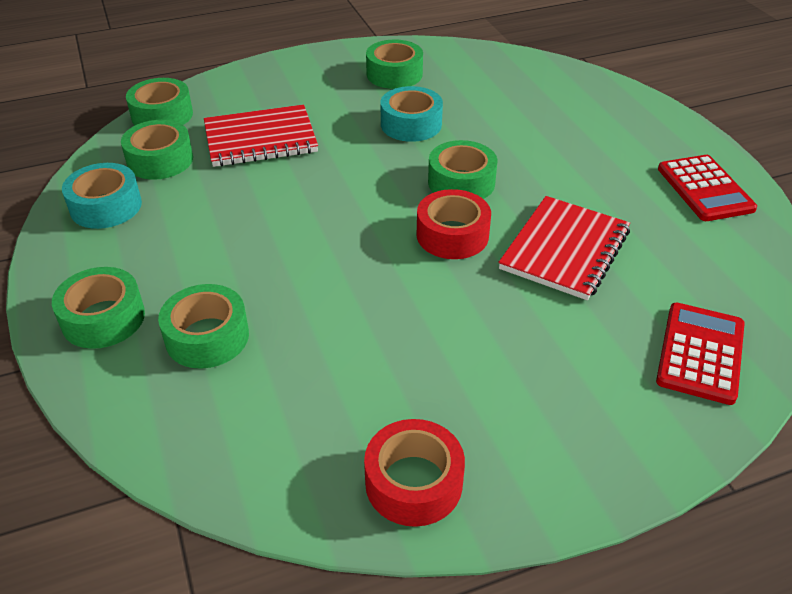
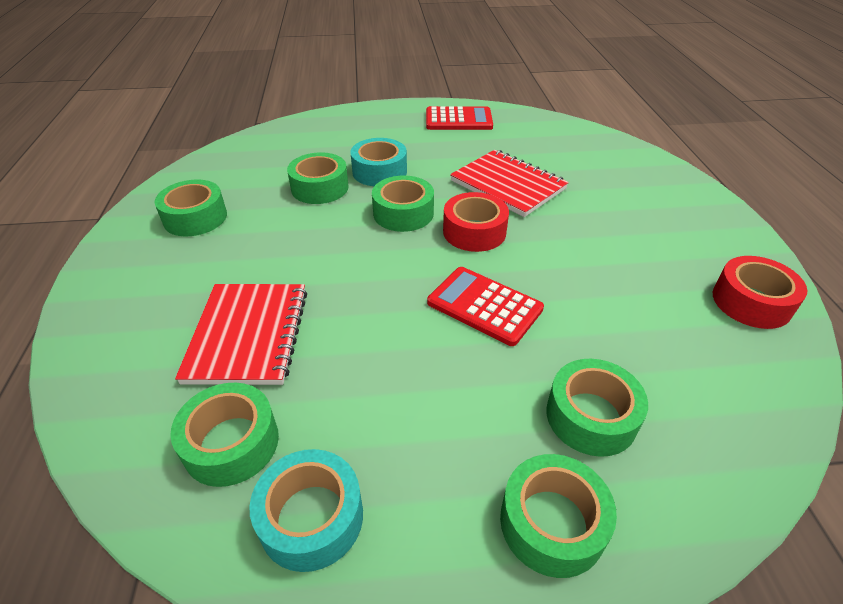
camera: 75 degrees left, 0 degrees up
(162, 115) = (113, 434): green tape -> green tape (320, 188)
(411, 124) = (295, 223): turquoise tape -> turquoise tape (379, 171)
(700, 353) = (618, 162): red calculator -> red calculator (484, 306)

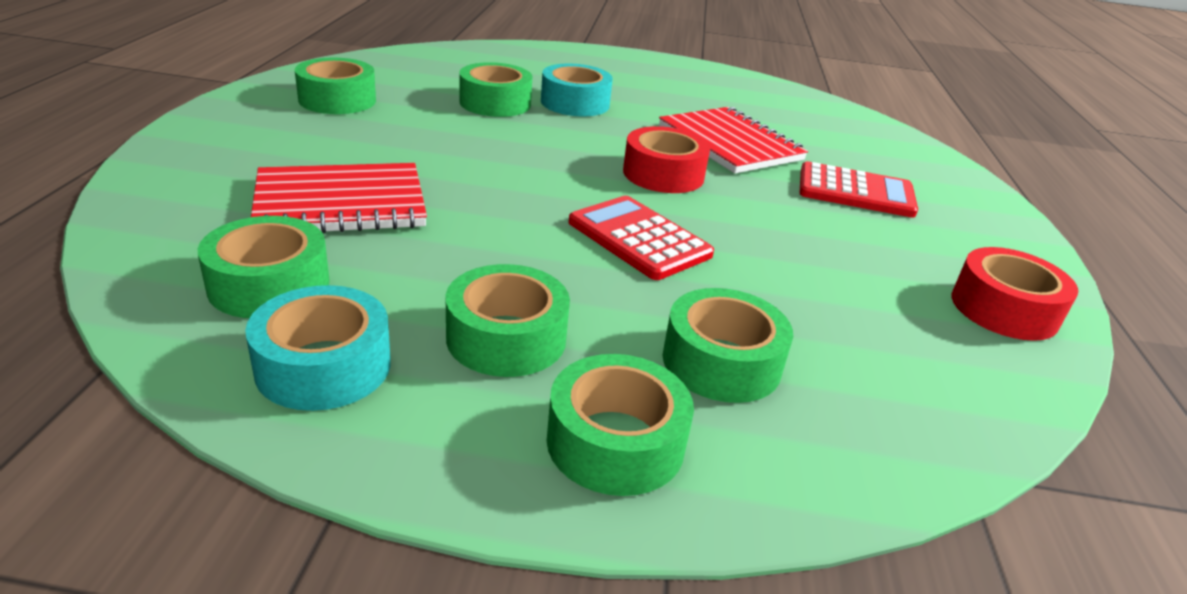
camera: 10 degrees right, 10 degrees down
(248, 335) = (340, 203): red notebook -> red notebook turned 60 degrees clockwise
(403, 213) = (583, 142): green tape -> green tape (506, 338)
(458, 120) = (699, 78): red calculator -> red calculator (855, 191)

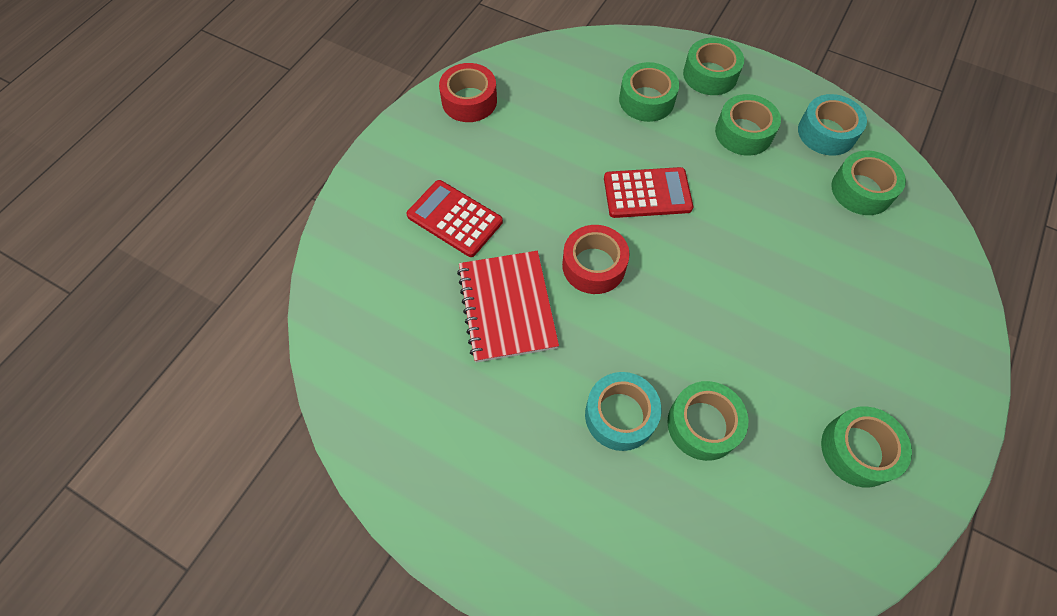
camera: 155 degrees left, 30 degrees up
(340, 203) = (834, 262): red notebook -> none
(639, 239) = (647, 193): red calculator -> red calculator turned 75 degrees counterclockwise

